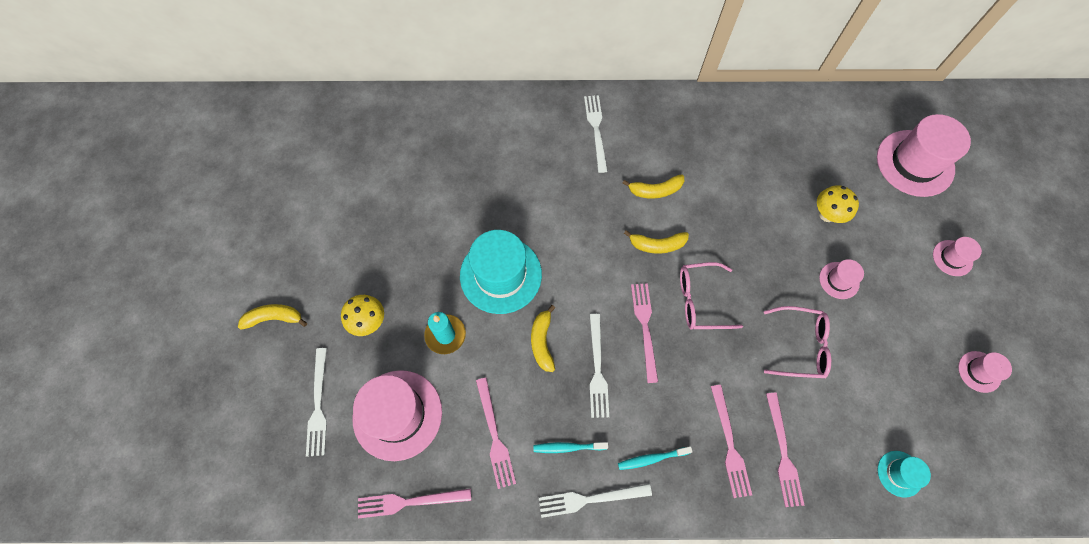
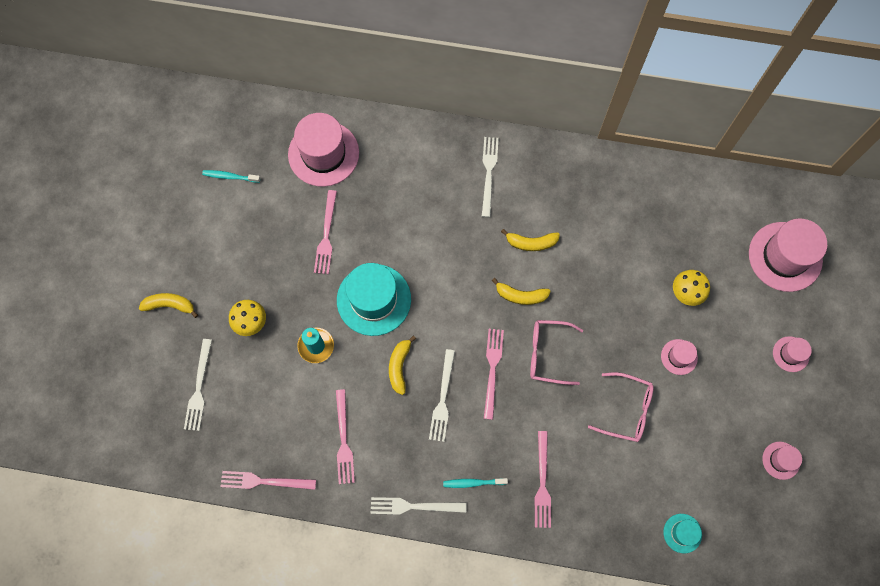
camera: 10 degrees right, 5 degrees up
(397, 414) = (264, 408): pink hat -> pink hat (323, 154)
(568, 447) = (404, 461): turquoise toothbrush -> turquoise toothbrush (230, 176)
(783, 453) = (586, 498): pink fork -> pink fork (326, 235)

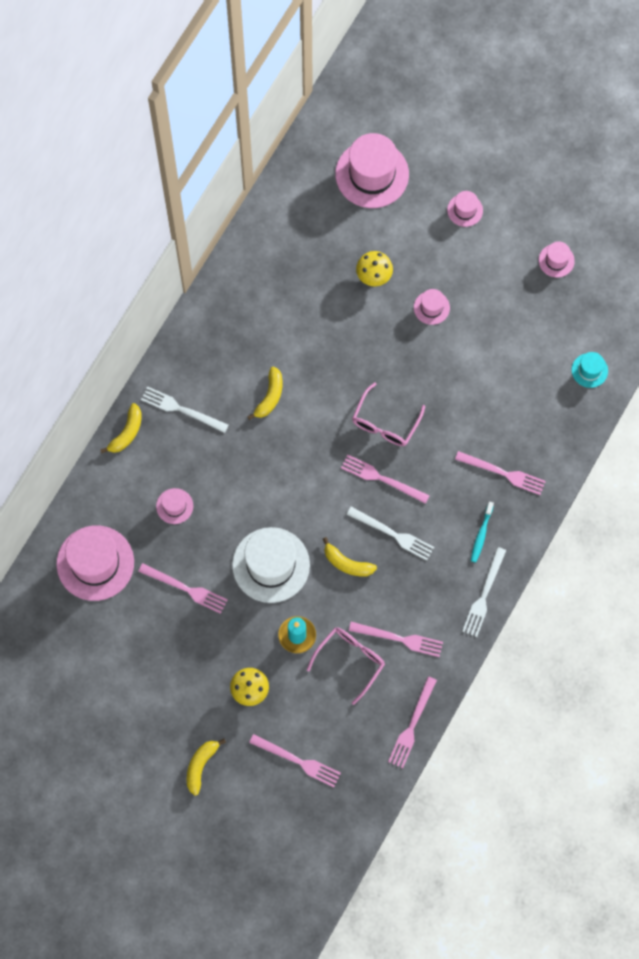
camera: 70 degrees left, 0 degrees up
(199, 388) = (298, 761): white fork -> pink fork
(230, 176) = (83, 665): turquoise toothbrush -> none
(374, 300) = (271, 565): turquoise hat -> white hat
(398, 199) = (174, 506): none -> pink hat
(520, 295) = (319, 426): yellow banana -> yellow banana (127, 433)
(627, 410) = (464, 373): pink glasses -> pink glasses (350, 660)

